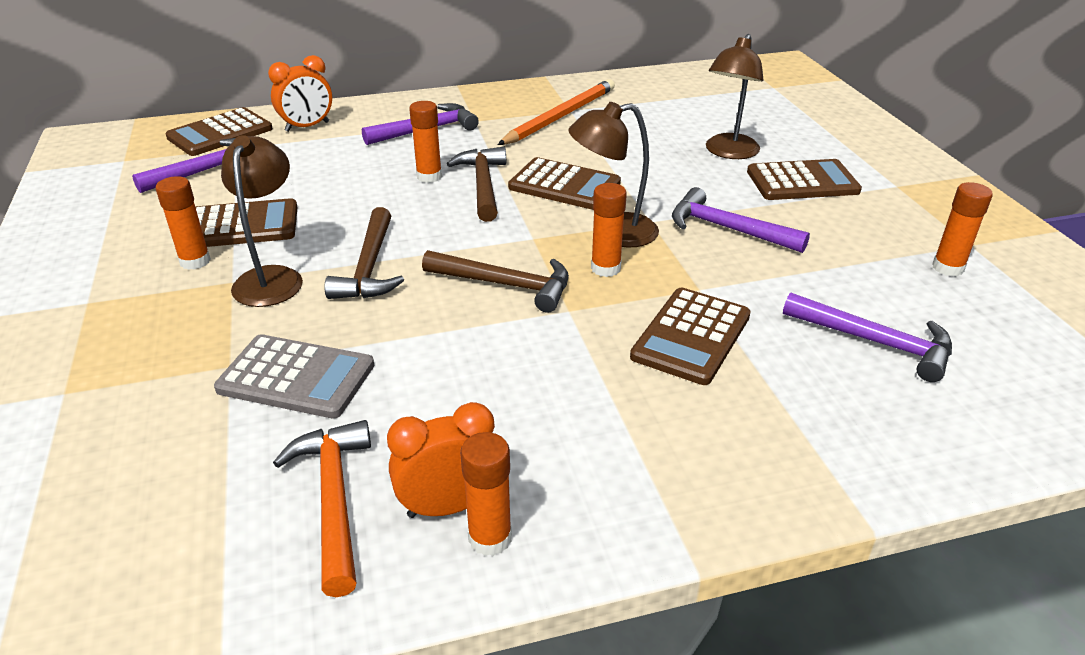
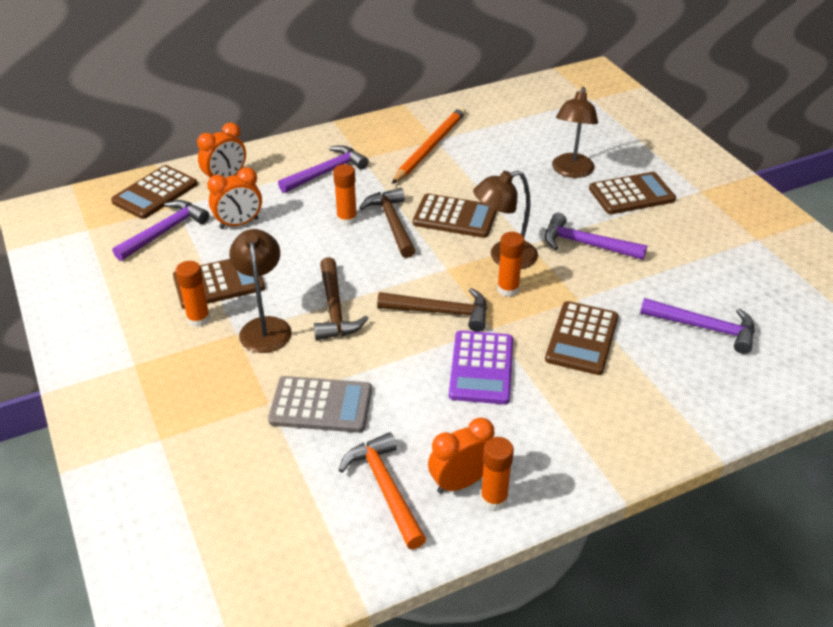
camera: 10 degrees left, 5 degrees up
(299, 169) = (239, 223): none -> orange clock
(536, 357) = (481, 368): none -> purple calculator
(948, 268) = (744, 261): orange glue stick -> none

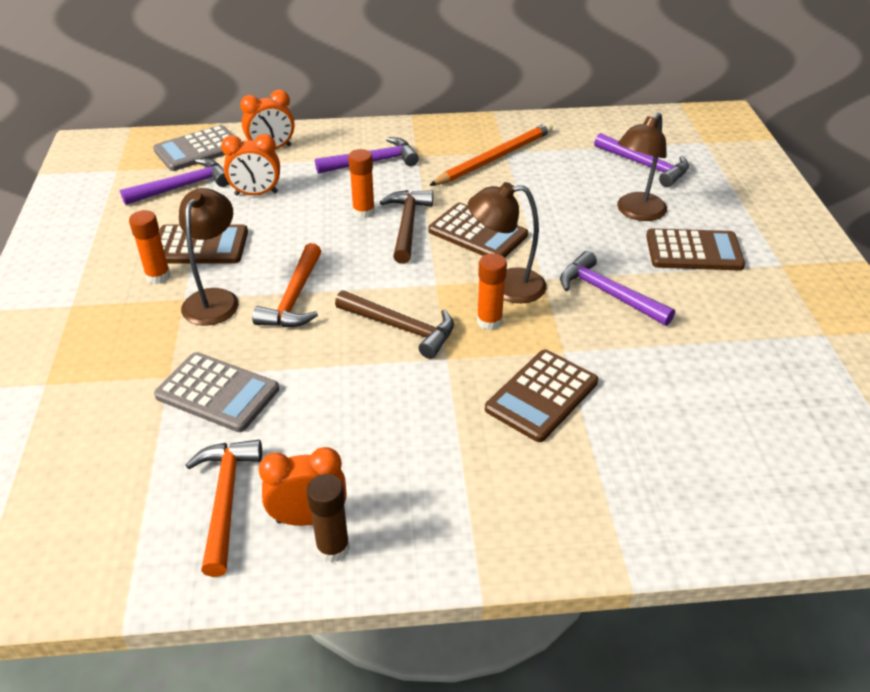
camera: 20 degrees right, 0 degrees up
(155, 193) = (198, 149): brown calculator -> grey calculator
(334, 309) = (294, 298): brown hammer -> orange hammer
(481, 368) = (409, 398): purple calculator -> none
(494, 499) = (333, 548): orange glue stick -> brown glue stick
(704, 328) = (698, 421): purple hammer -> purple hammer (645, 165)

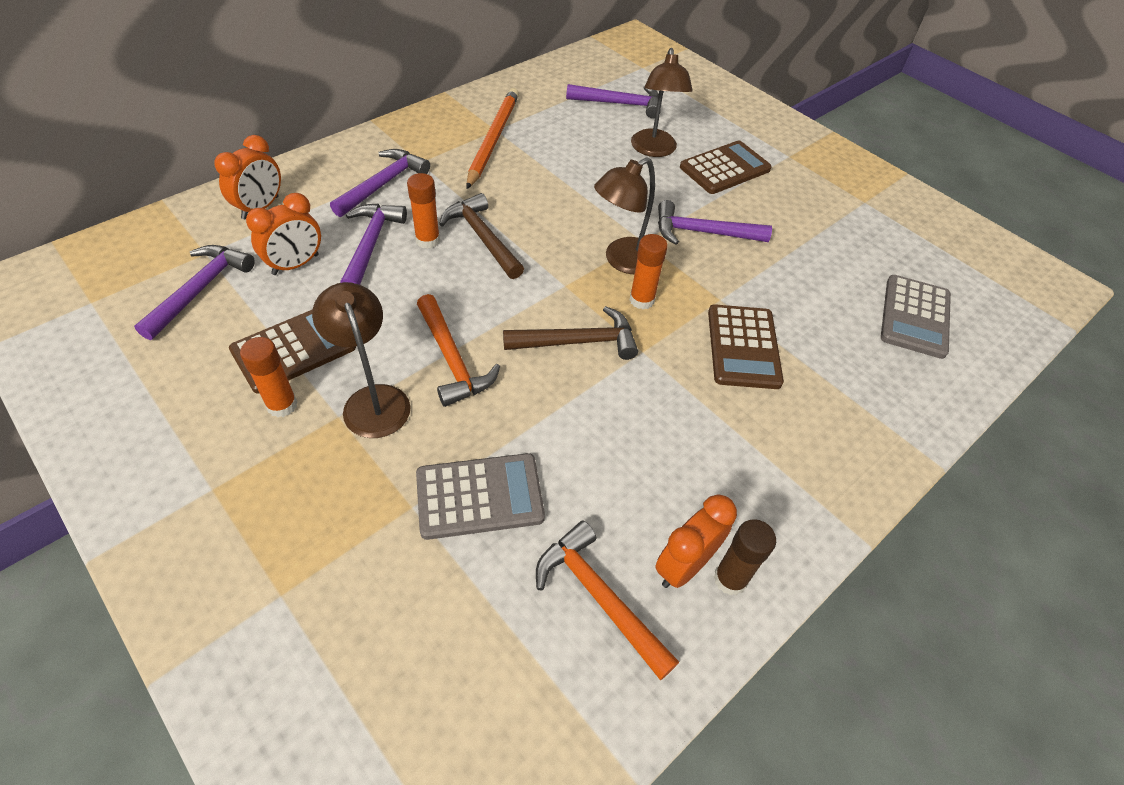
camera: 40 degrees left, 10 degrees up
(198, 149) = (172, 239): grey calculator -> grey calculator (915, 317)
(319, 200) = (370, 245): none -> purple hammer
(478, 233) = (551, 220): brown calculator -> none

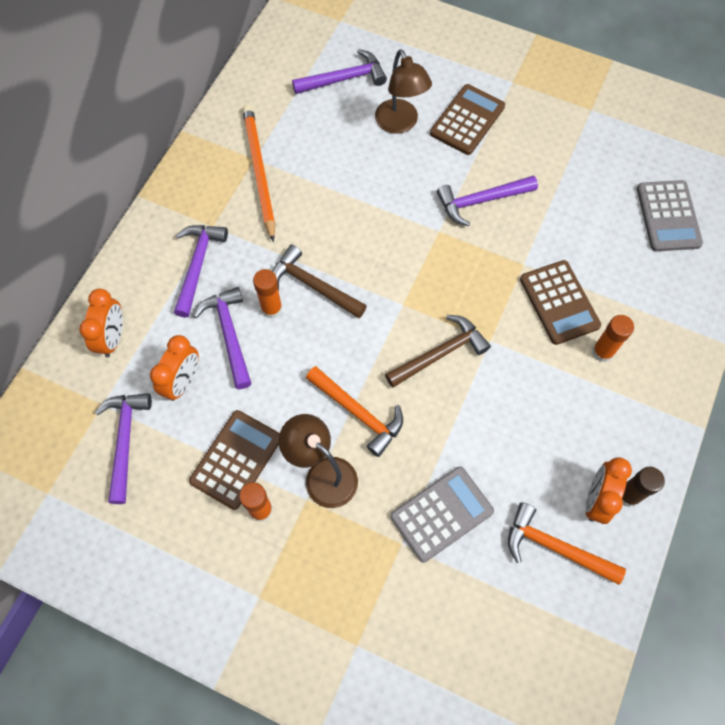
camera: 20 degrees left, 15 degrees up
(622, 261) = (434, 259): brown lamp -> none
(641, 300) = (467, 292): orange glue stick -> orange glue stick (602, 352)

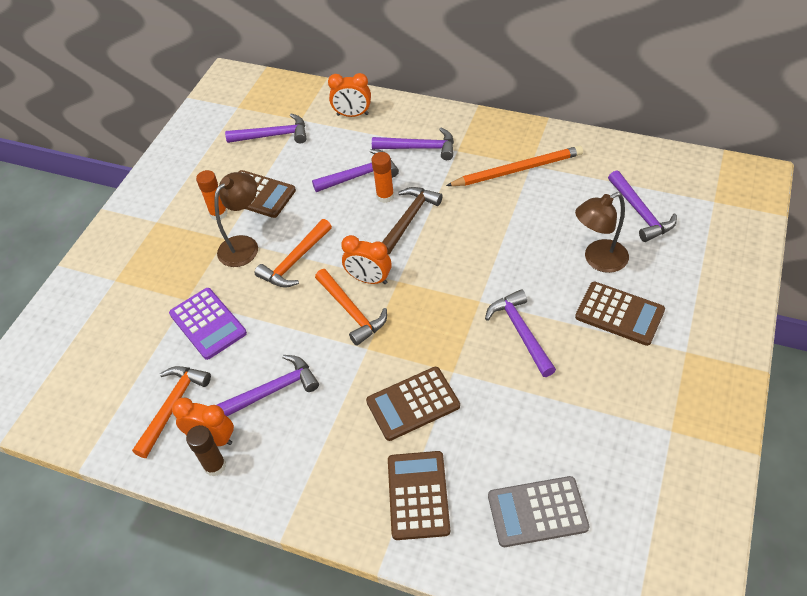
camera: 90 degrees right, 15 degrees down
(183, 382) = (319, 156): orange clock -> orange clock (369, 279)
(440, 354) = (351, 311): brown hammer -> orange hammer
(441, 513) = (208, 323): grey calculator -> purple calculator
(538, 437) = (272, 391): none -> purple hammer
(602, 352) = (361, 443): orange glue stick -> none
(655, 306) = (418, 495): none -> brown calculator

